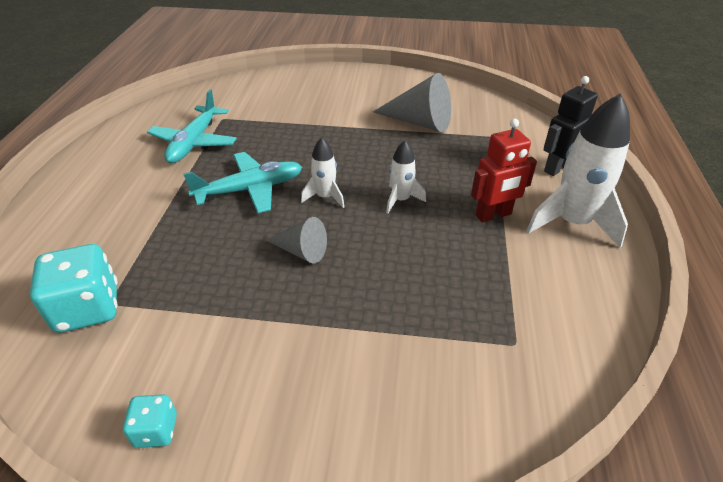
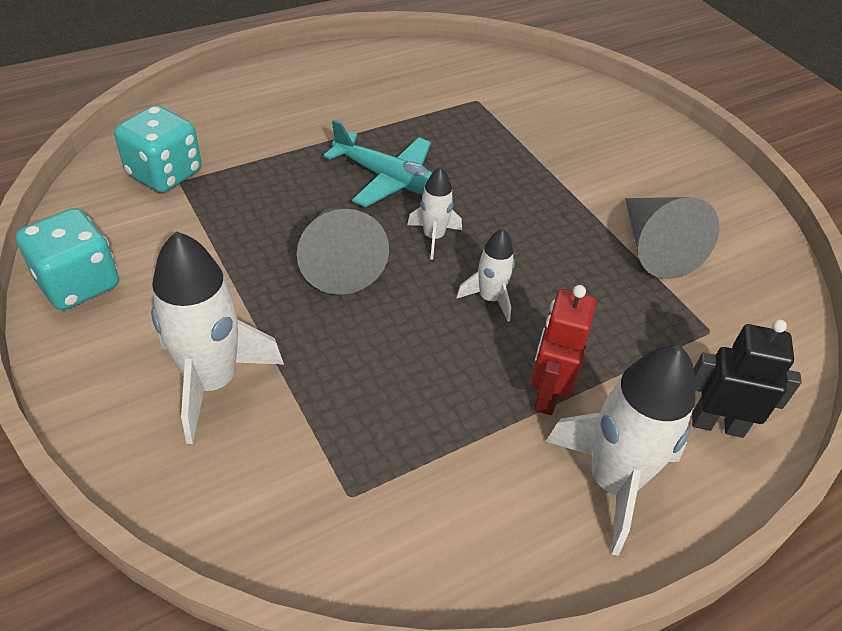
camera: 50 degrees right, 5 degrees up
(156, 430) = (78, 284): turquoise dice -> turquoise dice, size x1.89
(194, 142) = (420, 105): turquoise plane -> none
(301, 251) = (339, 262): grey cone -> grey cone, size x1.65
(356, 378) = (212, 382): none -> white rocket
(493, 215) = (546, 393): red robot -> red robot turned 75 degrees clockwise

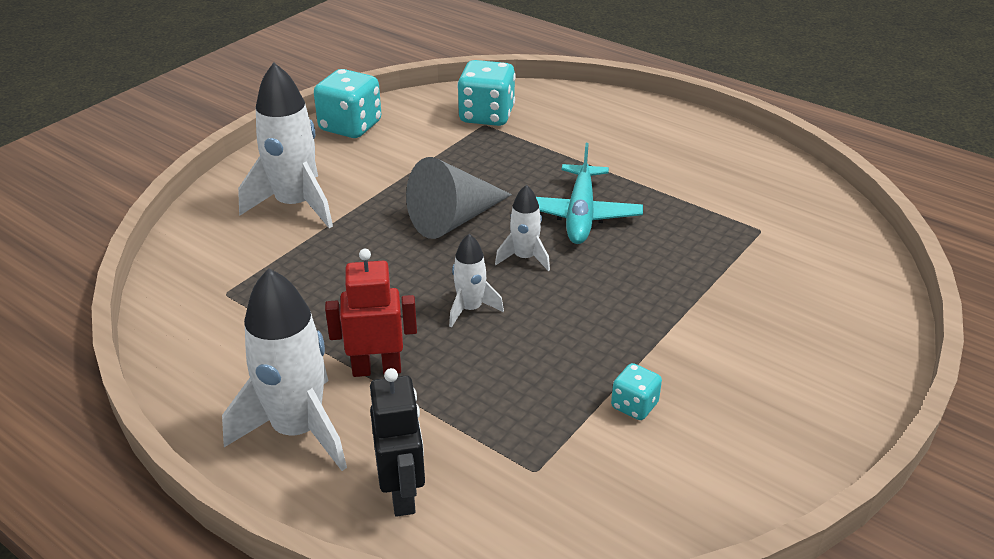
camera: 70 degrees right, 10 degrees down
(655, 248) = (634, 405): grey cone -> turquoise dice

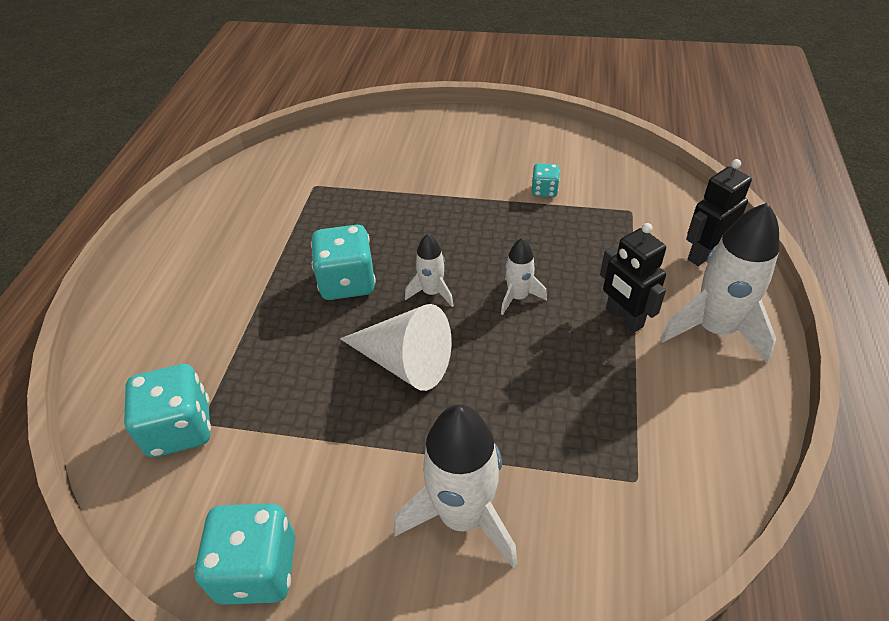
camera: 115 degrees left, 10 degrees up
(377, 369) = (623, 318): red robot -> black robot
(454, 219) = (405, 362): grey cone -> white cone
(580, 214) = (347, 282): turquoise plane -> turquoise dice

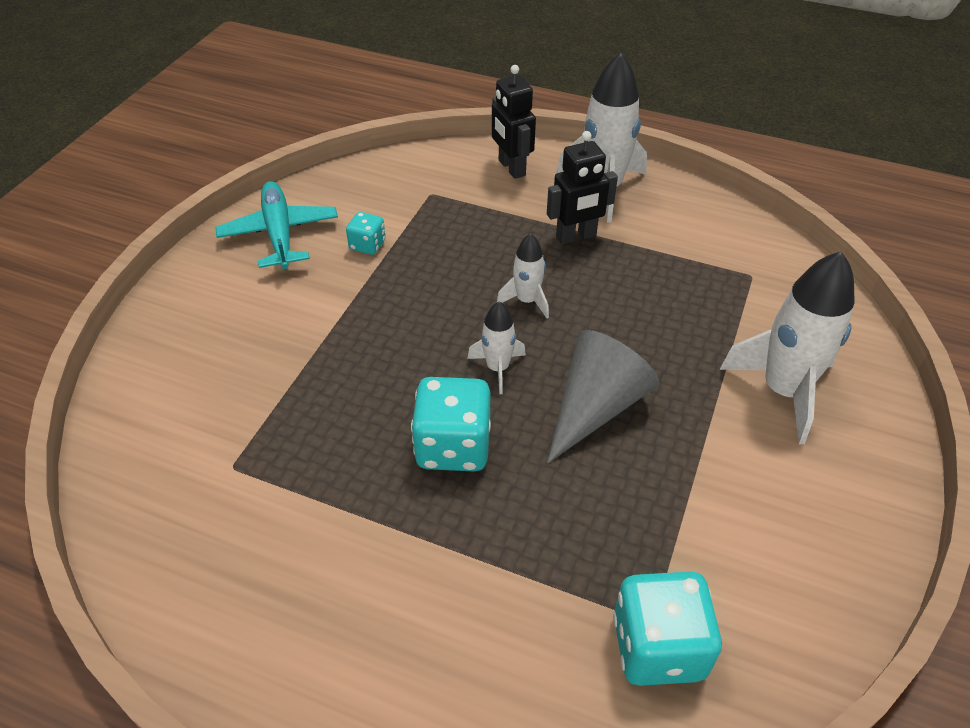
camera: 80 degrees left, 0 degrees up
(257, 569) = (842, 562): turquoise dice -> none
(405, 362) = (596, 407): white cone -> grey cone
(535, 145) = (279, 234): none -> turquoise plane

